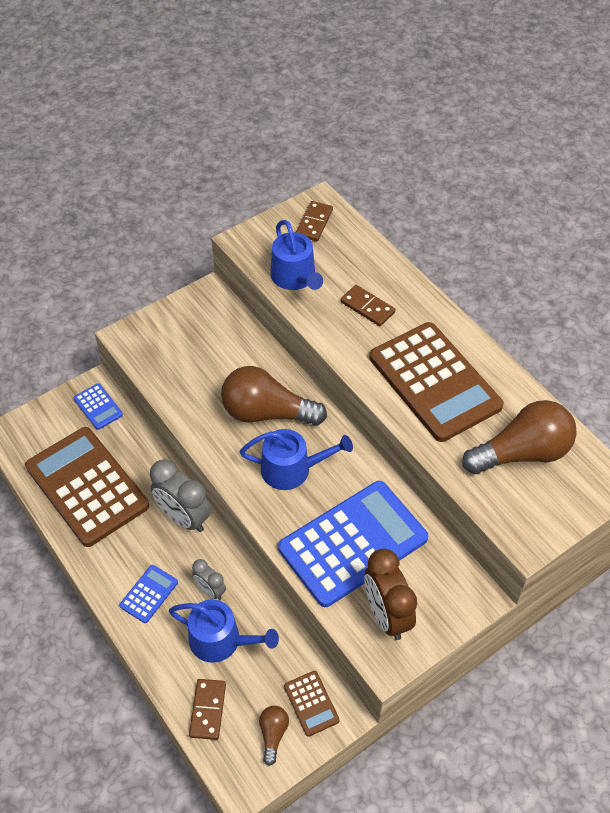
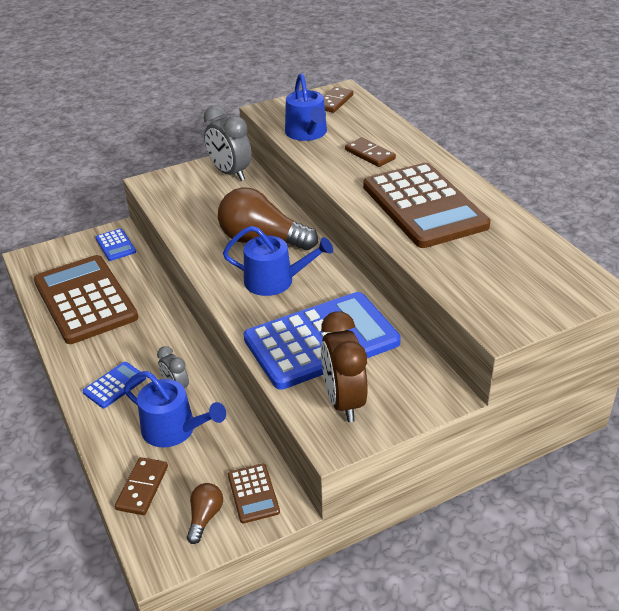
camera: 10 degrees right, 15 degrees down
(184, 517) = (168, 329): grey clock -> grey clock (230, 173)
(522, 453) = (504, 261): brown light bulb -> none

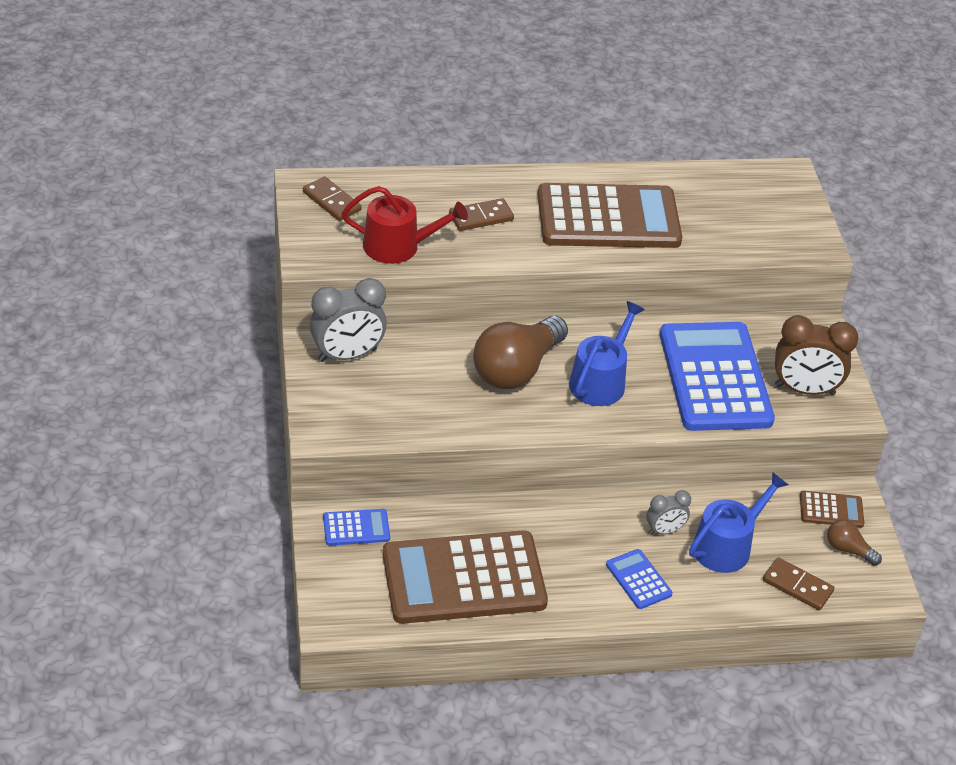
camera: 75 degrees left, 5 degrees up
(307, 133) = (398, 246): blue watering can -> red watering can

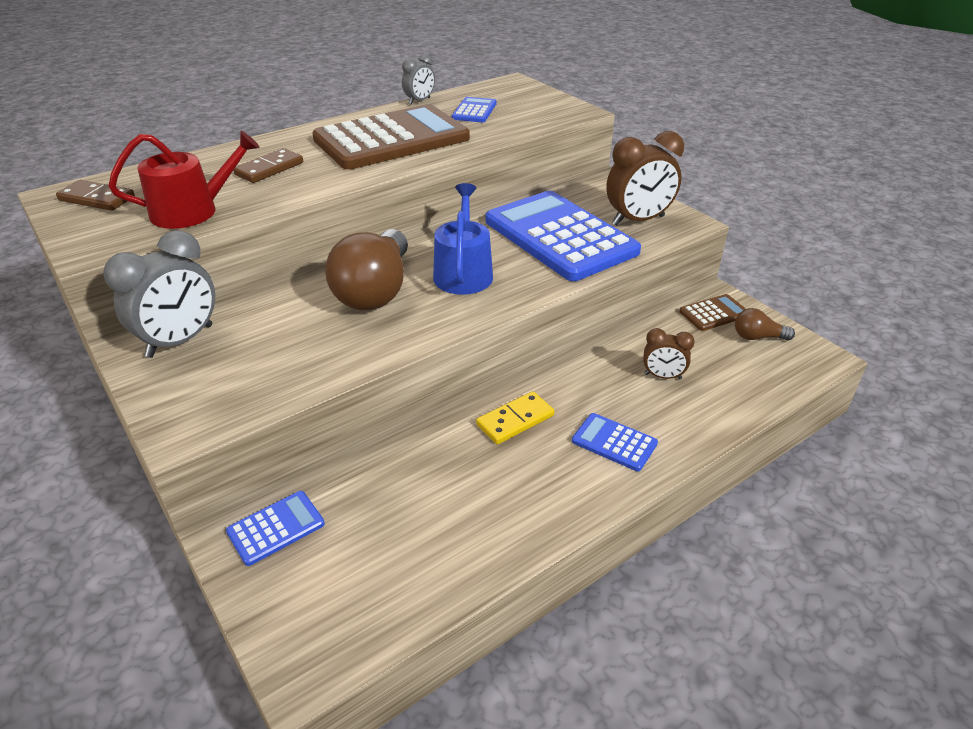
camera: 25 degrees left, 5 degrees down
(464, 578) = (437, 527): brown calculator -> none
(575, 527) = (515, 420): none -> yellow domino
(664, 530) = (599, 387): grey clock -> grey clock (419, 101)
(714, 206) = (474, 111): none -> blue calculator
(727, 546) = (662, 376): blue watering can -> brown clock
(797, 586) = (750, 384): brown domino -> none

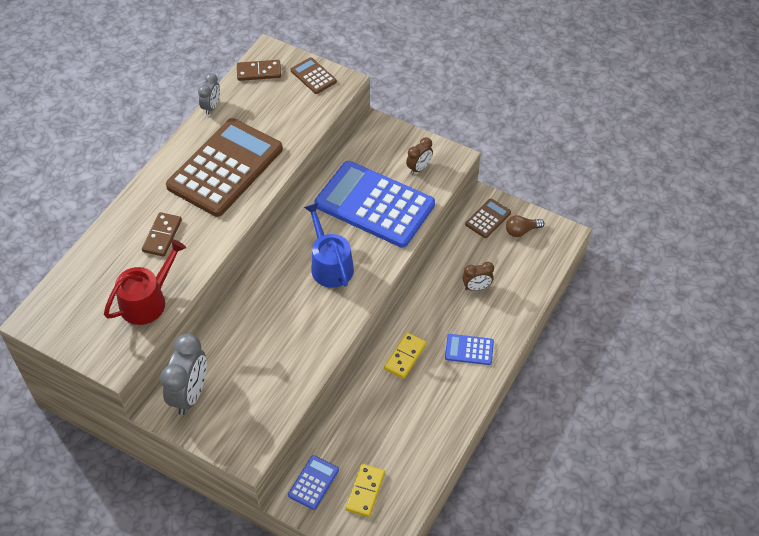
camera: 25 degrees left, 15 degrees up
(97, 199) = (66, 314): brown domino -> brown domino (259, 72)
(339, 571) = (365, 491): none -> yellow domino
(375, 290) = (283, 303): brown light bulb -> none
(474, 111) = (263, 107): blue calculator -> none
(549, 102) = (313, 76): none -> brown calculator
(638, 220) = (419, 168): brown clock -> brown clock, size x0.55

